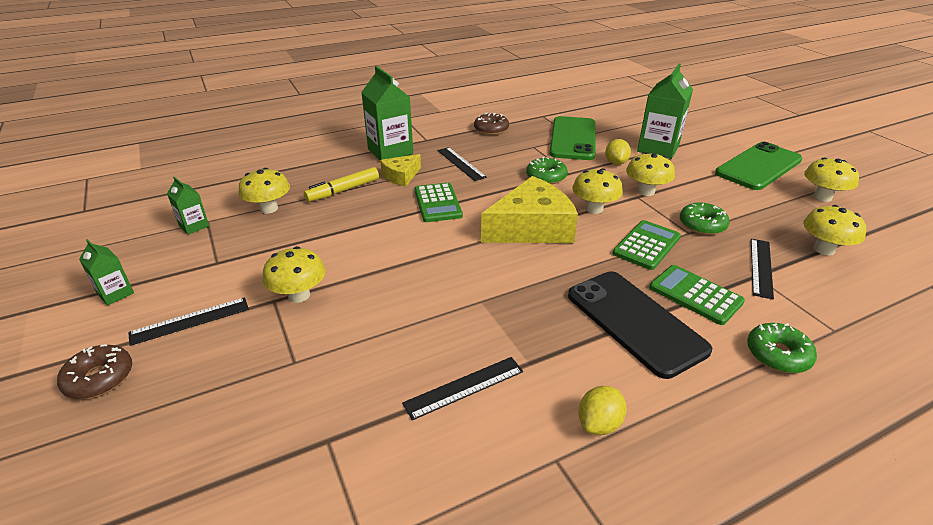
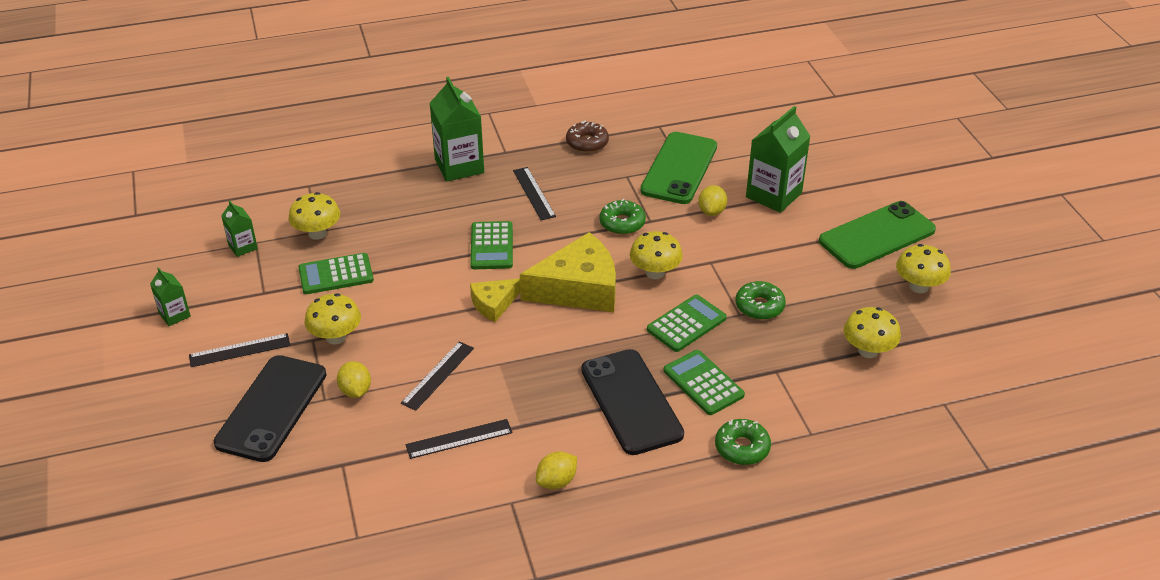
camera: 10 degrees right, 5 degrees up
(99, 378) = (169, 392): brown donut -> none
(230, 381) = (272, 408): none -> black phone
(291, 239) = (336, 274): none -> green calculator
(330, 348) = (355, 391): none -> yellow lemon
(343, 190) = (396, 218): yellow marker -> none
(401, 176) = (462, 204): yellow cheese -> yellow cheese (493, 304)
(646, 191) = (724, 256): yellow mushroom -> none
(761, 267) = (787, 362): black ruler -> black ruler (437, 375)

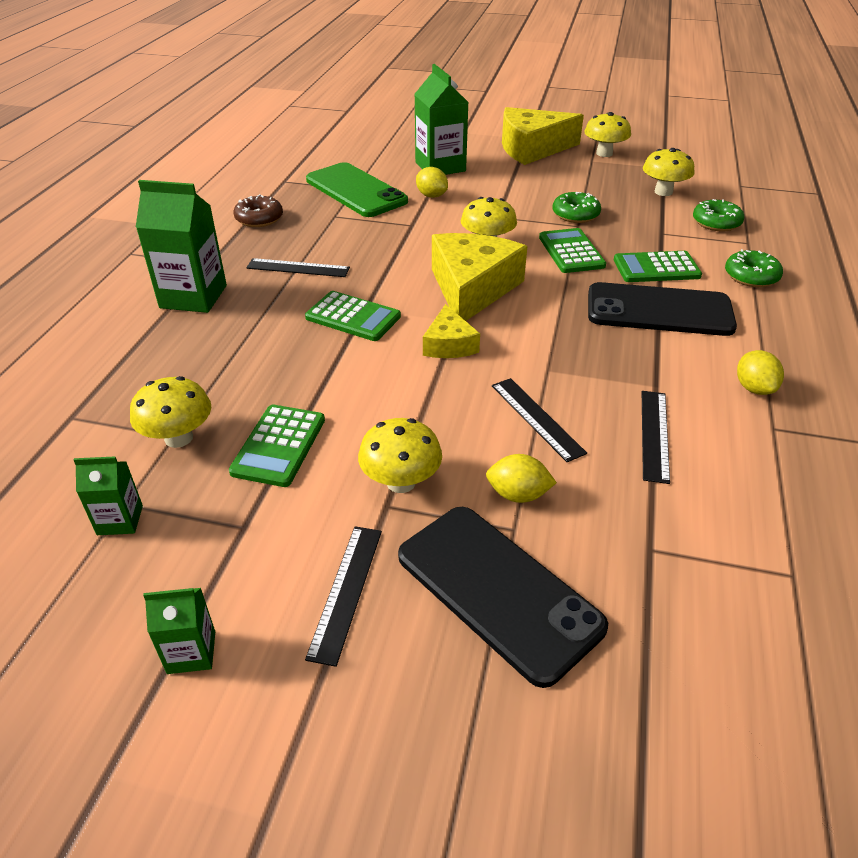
camera: 60 degrees left, 0 degrees up
(622, 223) = (400, 238): green donut -> green donut (716, 223)
(877, 236) = (532, 148): green phone -> yellow cheese

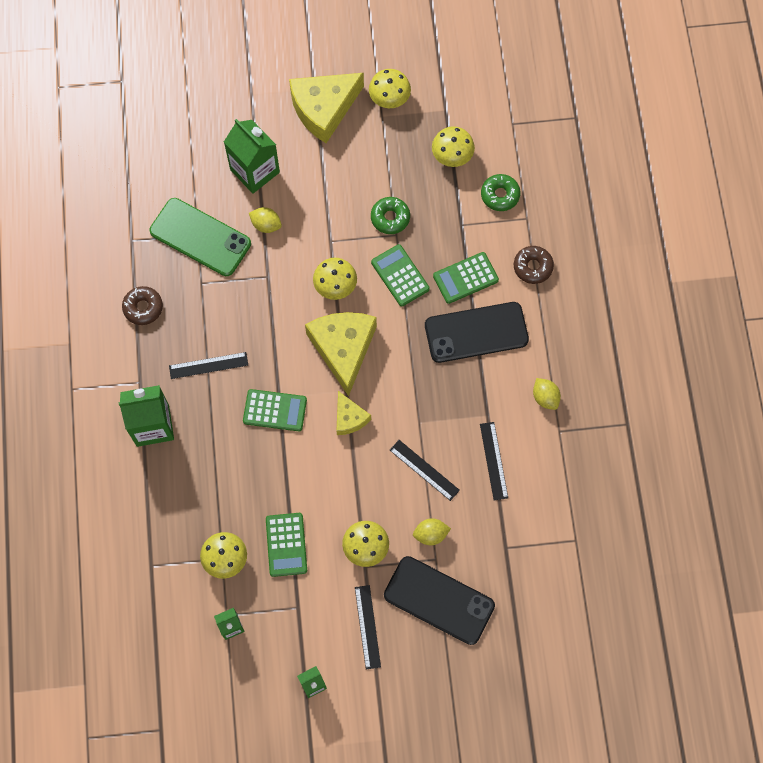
camera: 20 degrees left, 30 degrees up
(751, 276) = (533, 267): green donut -> brown donut

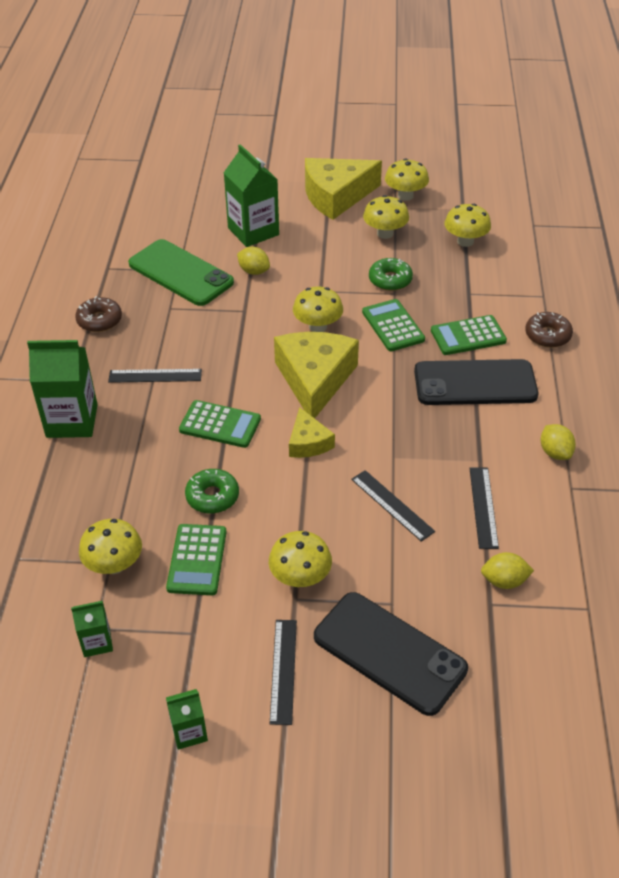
camera: 10 degrees right, 25 degrees down
(377, 156) = (385, 233): none -> yellow mushroom
(430, 534) = (389, 574): yellow lemon -> yellow lemon (504, 581)
(500, 195) = (515, 275): green donut -> green donut (212, 496)

